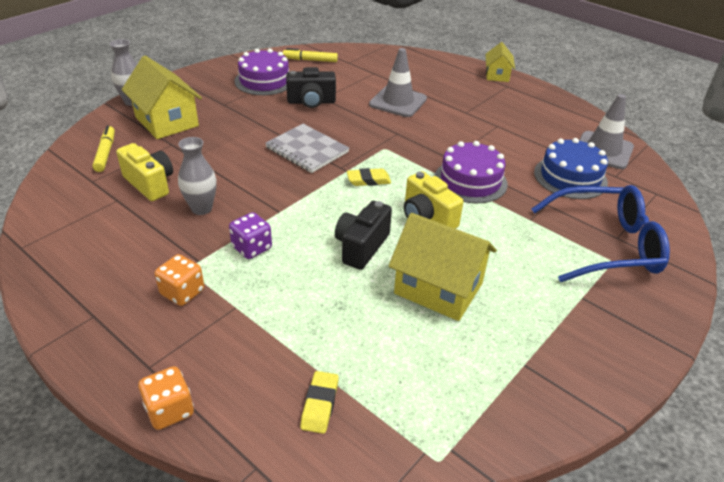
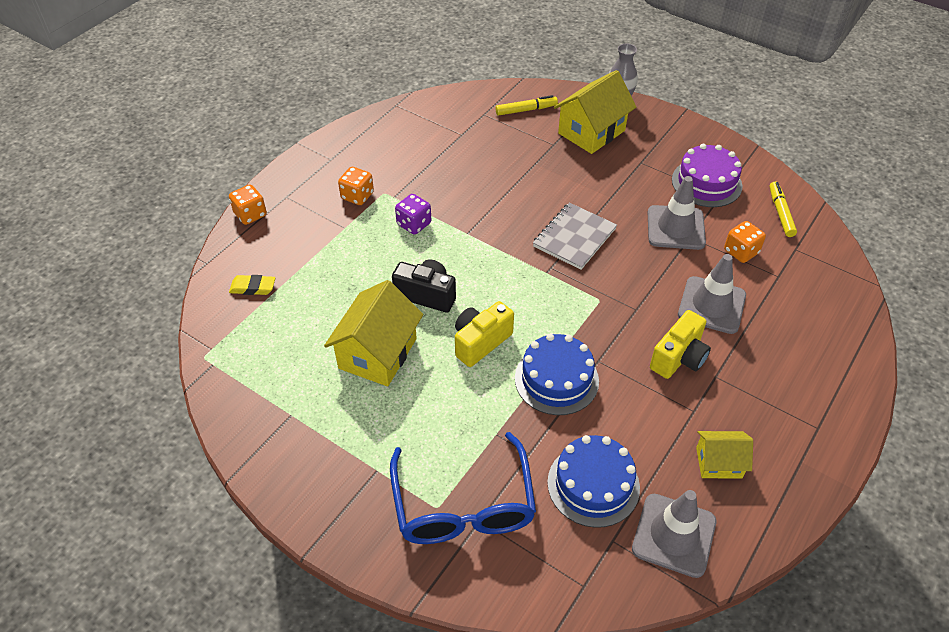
camera: 85 degrees right, 10 degrees up
(150, 184) = (488, 146): yellow camera -> yellow camera (679, 358)
(201, 208) = (460, 184): grey vase -> none
(311, 102) = (675, 228): black camera -> grey traffic cone
(346, 81) = (741, 252): none -> orange dice
(368, 180) = (533, 291): yellow eraser -> none
(470, 181) = (556, 379): purple cake -> blue cake
(497, 75) = (847, 416): yellow house -> yellow house (718, 463)

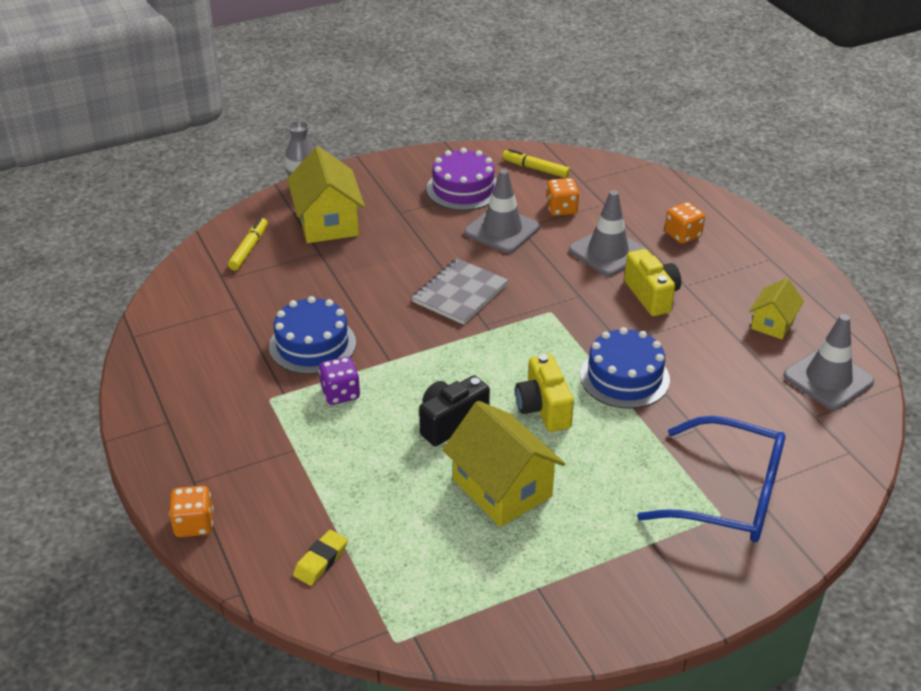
camera: 60 degrees left, 10 degrees down
(357, 196) = (253, 421): orange dice -> orange dice (682, 235)
(574, 237) = (460, 293): grey notebook -> grey notebook turned 60 degrees clockwise
(593, 484) = (753, 403): blue cake -> blue cake (312, 345)

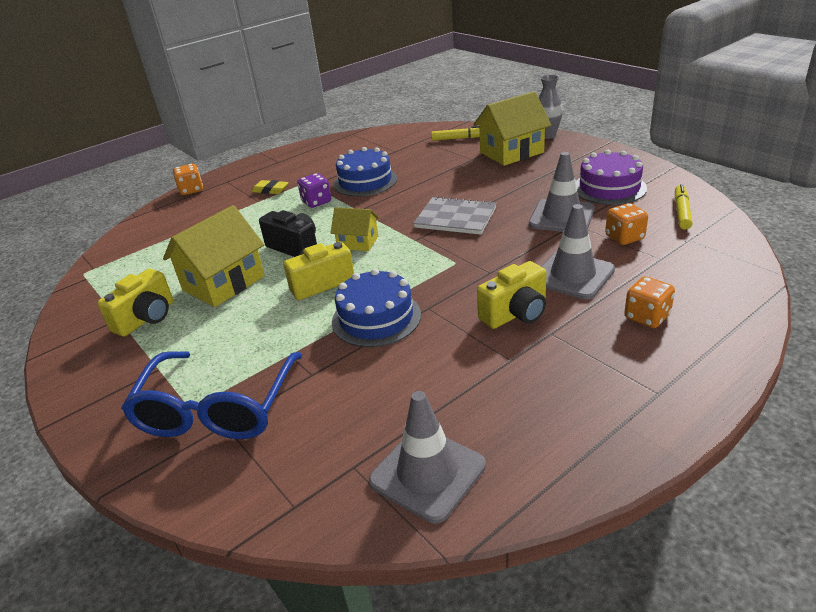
camera: 80 degrees right, 5 degrees down
(321, 561) = (157, 233): yellow eraser -> yellow eraser (270, 190)
(548, 559) = (146, 318): none -> yellow camera
(772, 323) = (517, 410): yellow house -> yellow house (358, 242)

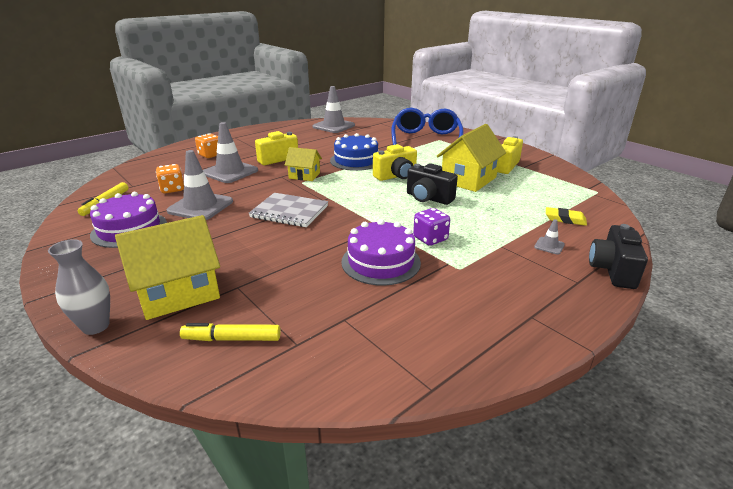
camera: 175 degrees right, 5 degrees down
(191, 190) = (613, 270): orange dice -> black camera
(217, 204) = (549, 246): none -> grey traffic cone
(270, 190) = (498, 260): yellow eraser -> yellow eraser (565, 219)
(358, 242) = (375, 198): yellow house -> yellow house (304, 175)
(365, 181) = (381, 262): blue cake -> purple cake

